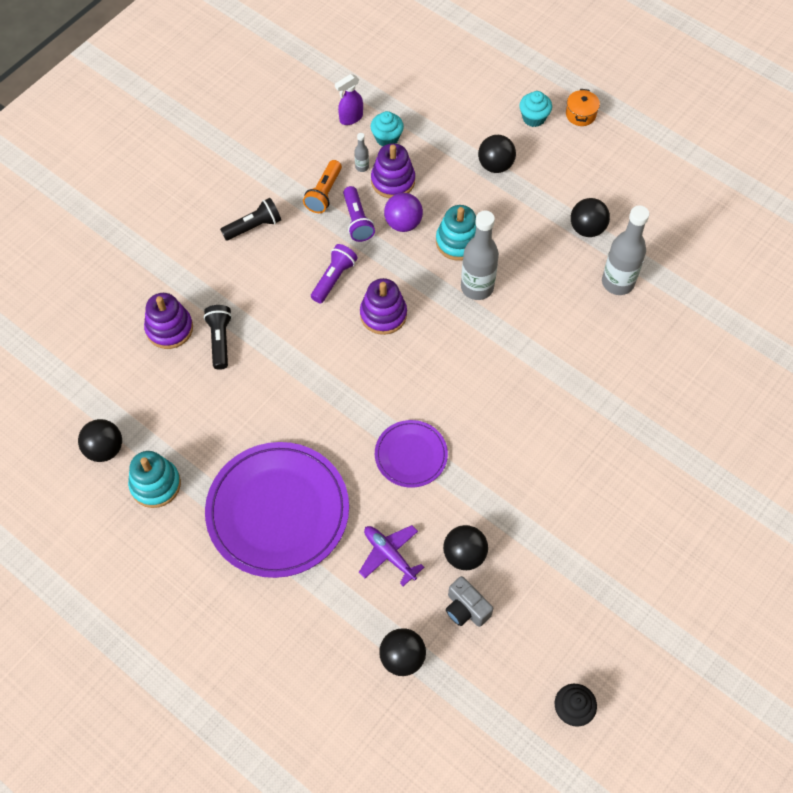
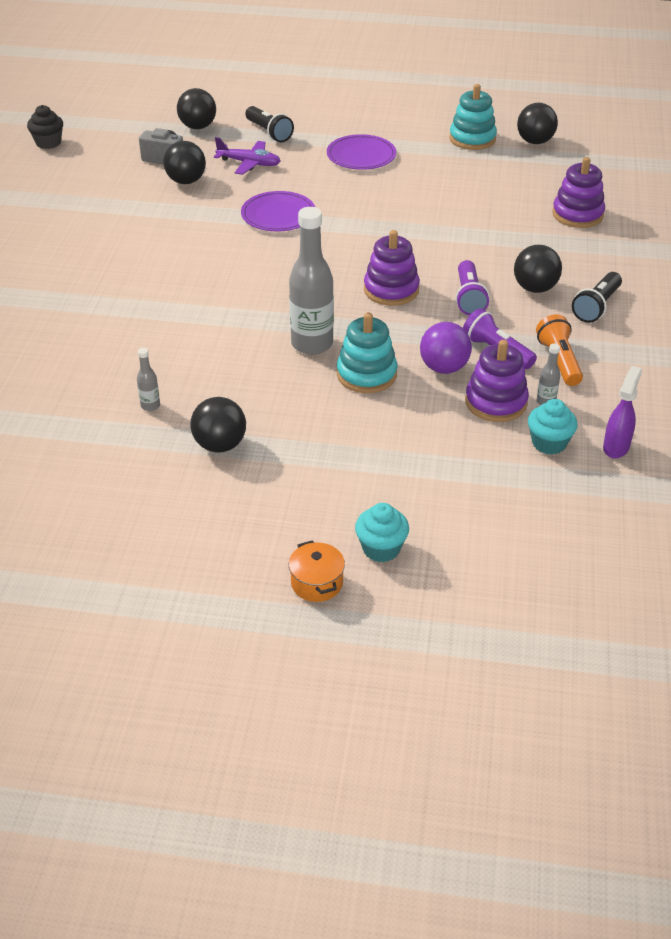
camera: 150 degrees right, 20 degrees down
(220, 340) = (524, 222): black flashlight -> black flashlight (269, 132)
(278, 511) = (361, 156): purple plate -> purple plate, size x0.52
(495, 165) = (387, 468): black ball -> black ball (535, 288)
(617, 282) = (150, 406): grey bottle -> grey bottle, size x0.44

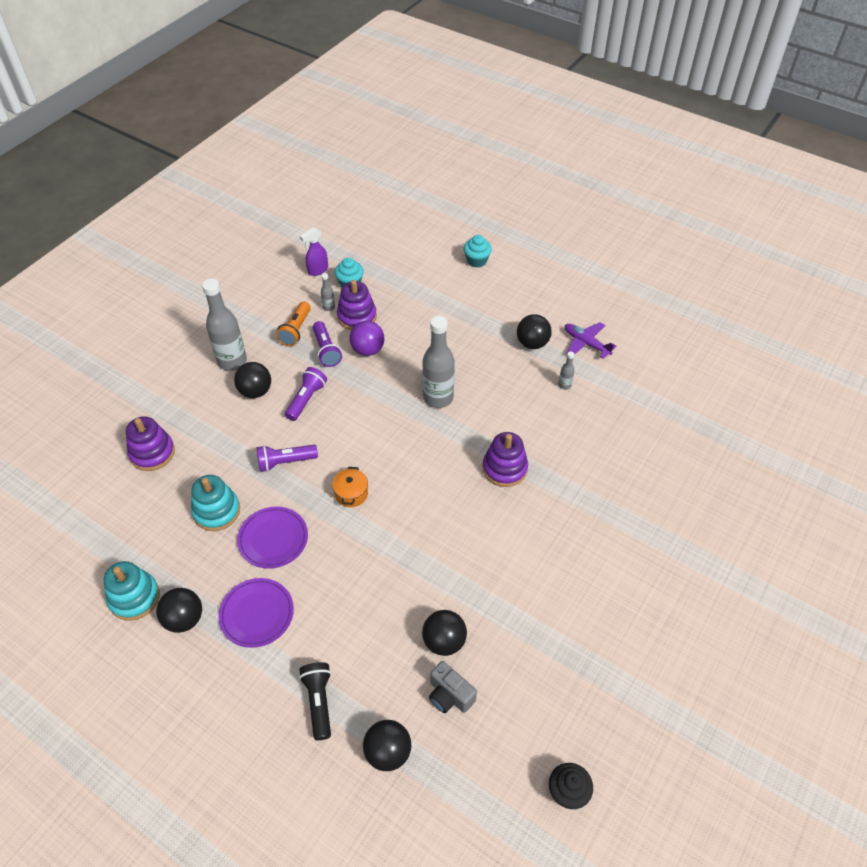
camera: 155 degrees left, 10 degrees up
(249, 163) = (369, 647): purple plane -> purple plane (586, 343)
(278, 215) = (386, 550): purple plate -> purple plate (273, 539)
(317, 583) = (517, 256): orange pot -> orange pot (351, 493)
(366, 374) = (418, 361): turquoise stacking toy -> turquoise stacking toy (217, 511)
(391, 290) = (353, 427): purple stacking toy -> purple stacking toy (504, 468)
(436, 244) = (285, 462): none -> purple flashlight
(535, 141) = (85, 567): black ball -> black ball (184, 619)
(596, 307) = (232, 361): black flashlight -> grey bottle

